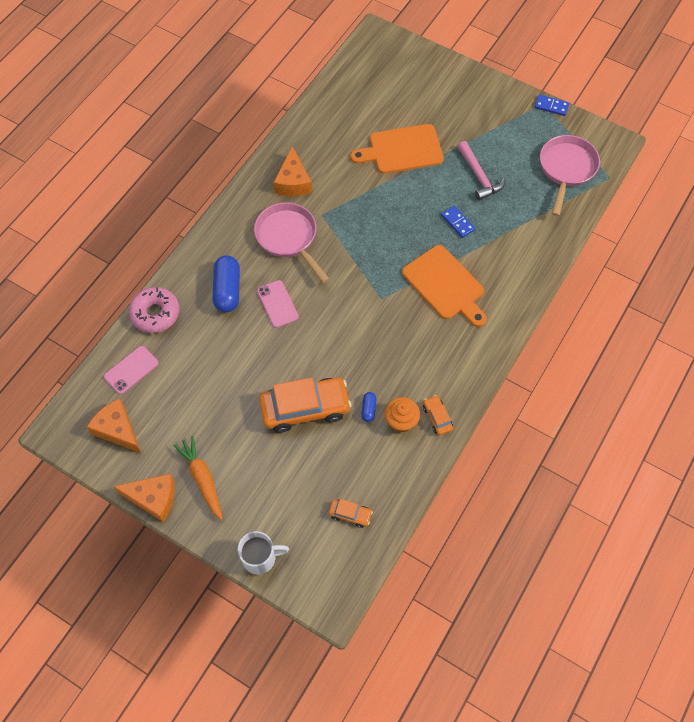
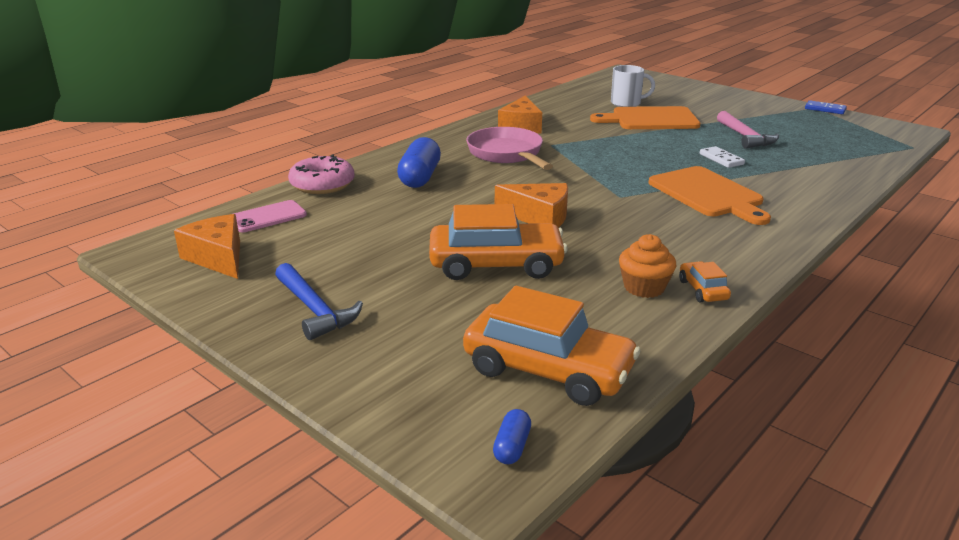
camera: 10 degrees right, 35 degrees down
(153, 498) = (229, 320): orange cheese -> orange cheese (539, 217)
(202, 479) = (315, 310): orange carrot -> blue hammer
(260, 558) = (373, 401): white mug -> white mug (626, 103)
(277, 304) = (480, 190): pink phone -> none
(350, 514) = (548, 369): orange car -> orange car, size x2.19
(368, 409) = (593, 273): blue capsule -> blue capsule (512, 447)
(458, 222) = (721, 159): blue domino -> white domino
(566, 169) = (855, 140): pink pan -> none

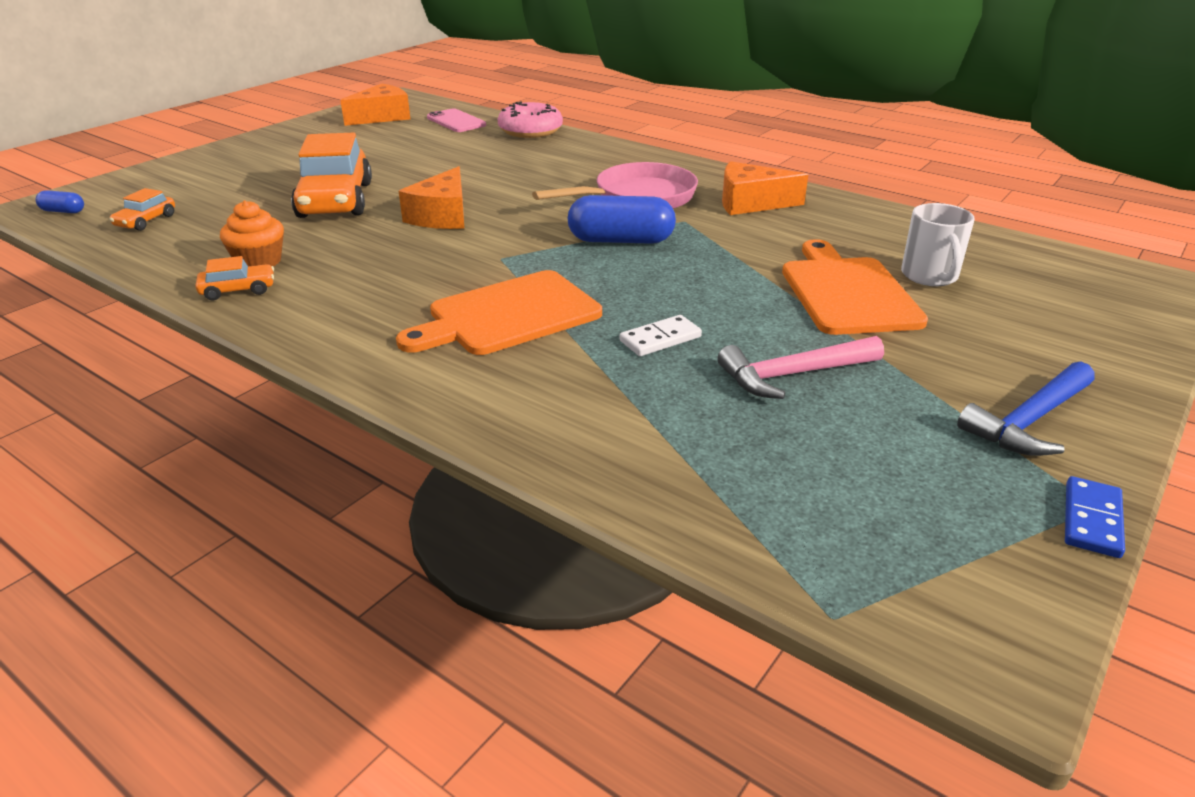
camera: 85 degrees right, 5 degrees up
(315, 310) = (284, 149): blue hammer -> blue hammer (1029, 421)
(420, 177) = (553, 163): blue capsule -> blue capsule (621, 240)
(548, 369) = (146, 221): orange car -> orange car, size x0.46

